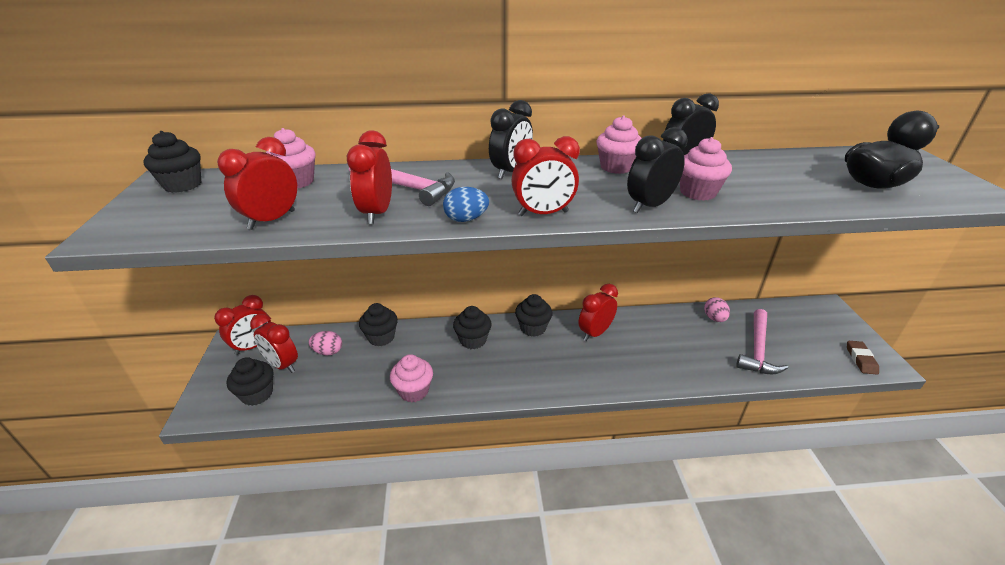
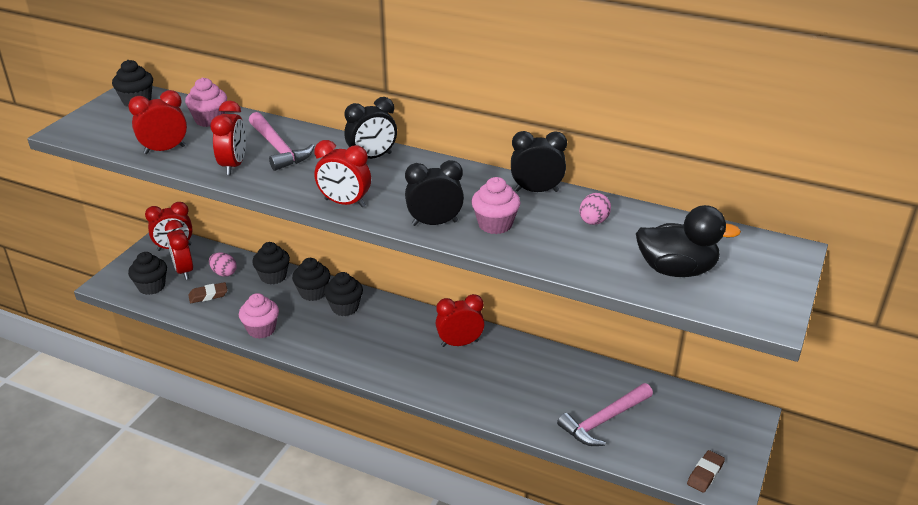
camera: 30 degrees right, 0 degrees up
(329, 379) = (208, 295): none -> brown eraser
(377, 213) = (233, 165): red clock -> red clock turned 150 degrees clockwise
(466, 219) = (286, 190): blue egg -> none
(533, 328) = (407, 317): black cupcake -> black cupcake (313, 293)
(616, 167) = (466, 179): pink cupcake -> none
(714, 318) = (597, 376): pink egg -> pink egg (593, 222)

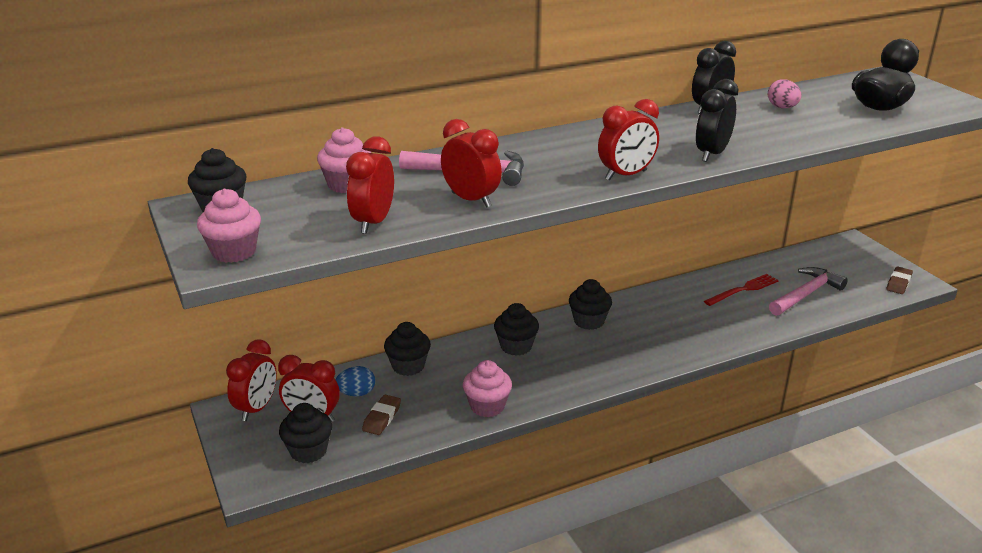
camera: 50 degrees left, 5 degrees down
(224, 273) = (356, 393): pink egg -> blue egg
(313, 293) = (468, 354): black cupcake -> black cupcake (589, 321)
(372, 157) = (558, 142): black clock -> none
(460, 343) = (641, 312): red clock -> none
(495, 224) = (743, 136): pink cupcake -> pink cupcake (234, 252)
(564, 382) = (743, 290): none -> red fork
(604, 421) = (806, 294): pink hammer -> pink hammer turned 135 degrees counterclockwise
(705, 474) = (898, 283): brown eraser -> brown eraser turned 45 degrees clockwise

